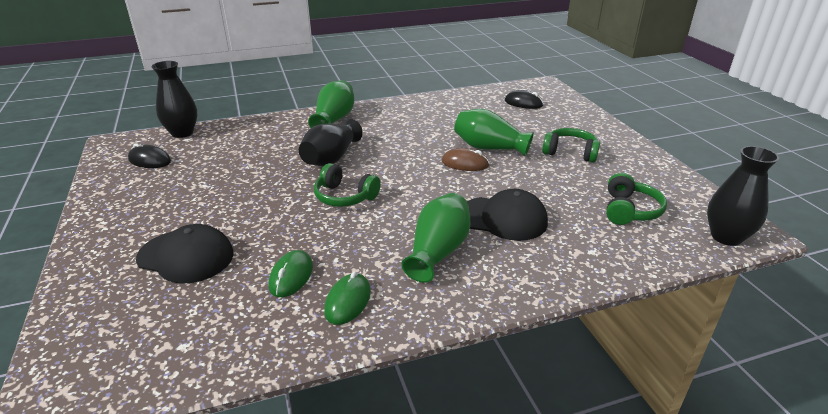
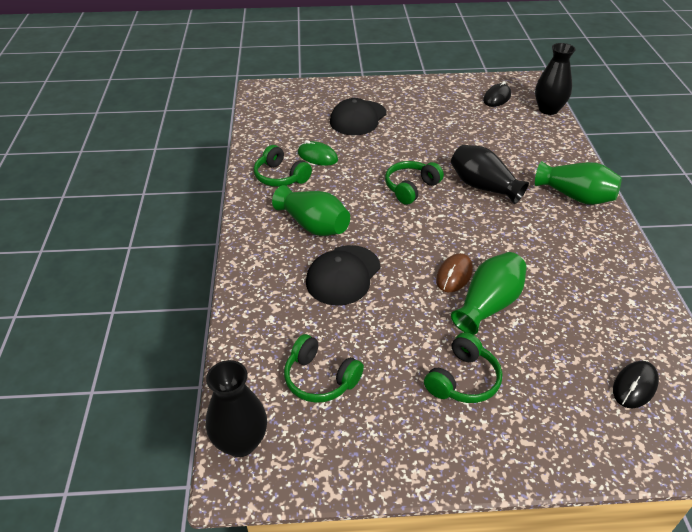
camera: 105 degrees right, 10 degrees up
(348, 301) = (280, 177): green mouse -> green headphones

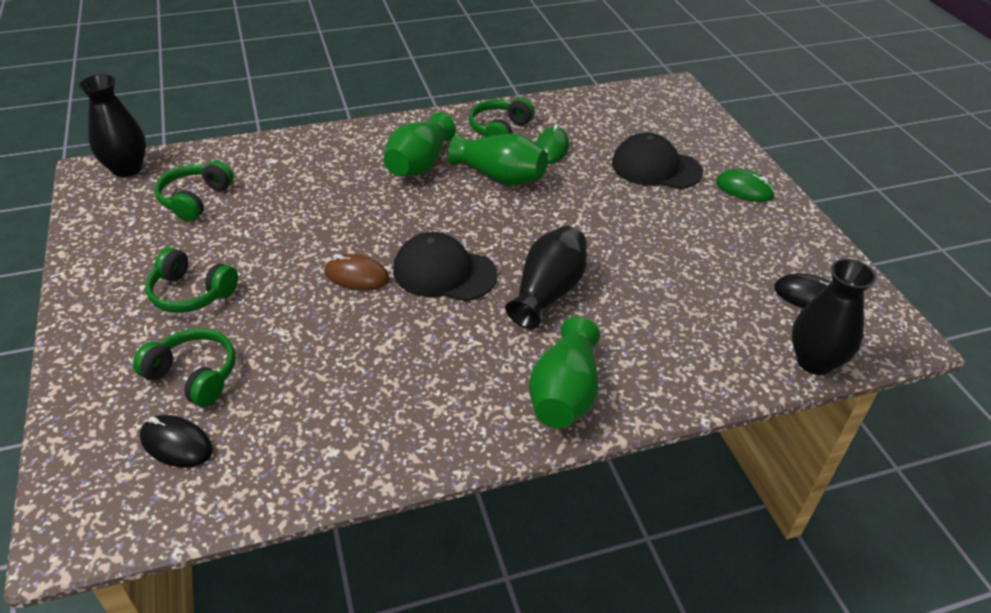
camera: 75 degrees right, 0 degrees up
(343, 275) = (341, 195): black cap -> black cap (444, 272)
(393, 92) = (744, 189): none -> green mouse
(411, 188) = (518, 227): green headphones -> green headphones (194, 375)
(488, 304) = (309, 307): green vase -> green vase (500, 177)

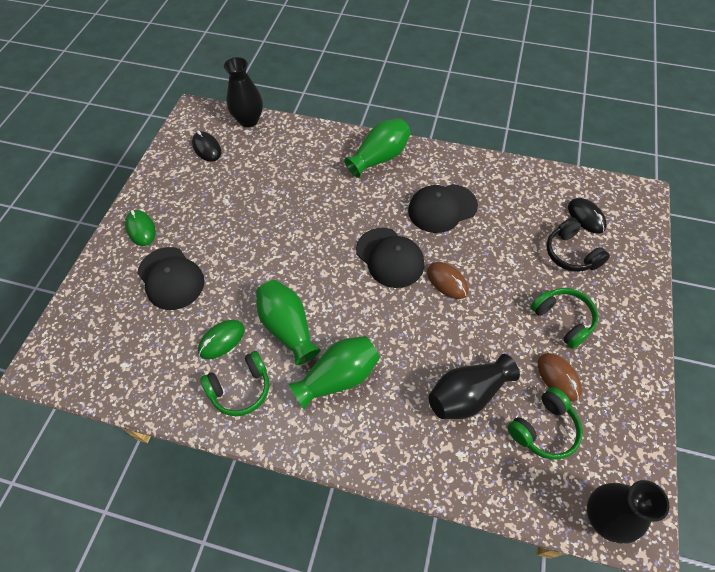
camera: 145 degrees left, 15 degrees up
(187, 240) = (558, 377): none -> brown mouse
(194, 375) = (571, 254): green headphones -> black headphones
(415, 359) = (442, 208): none -> black cap
(548, 292) = (339, 214): black vase -> black vase (467, 395)

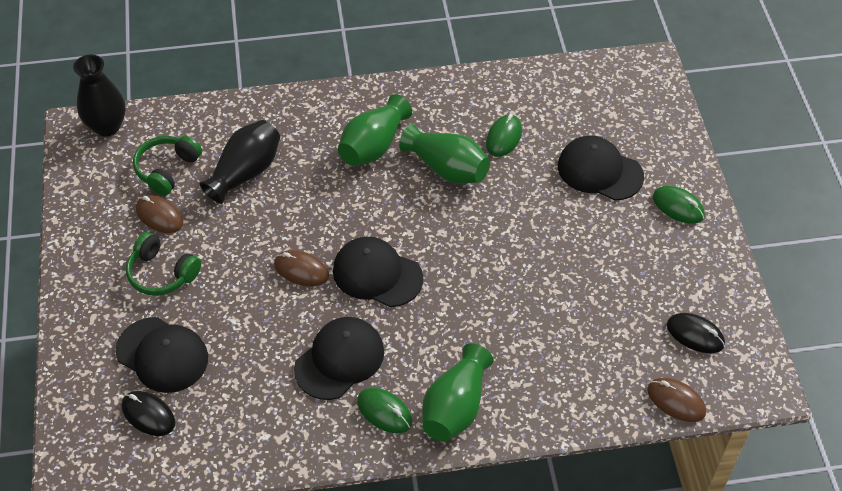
camera: 155 degrees right, 5 degrees down
(240, 389) = (458, 108): green headphones -> none
(249, 120) = (676, 401): black vase -> brown mouse
(425, 169) = (384, 412): none -> green mouse
(571, 254) = (162, 355): black headphones -> black cap

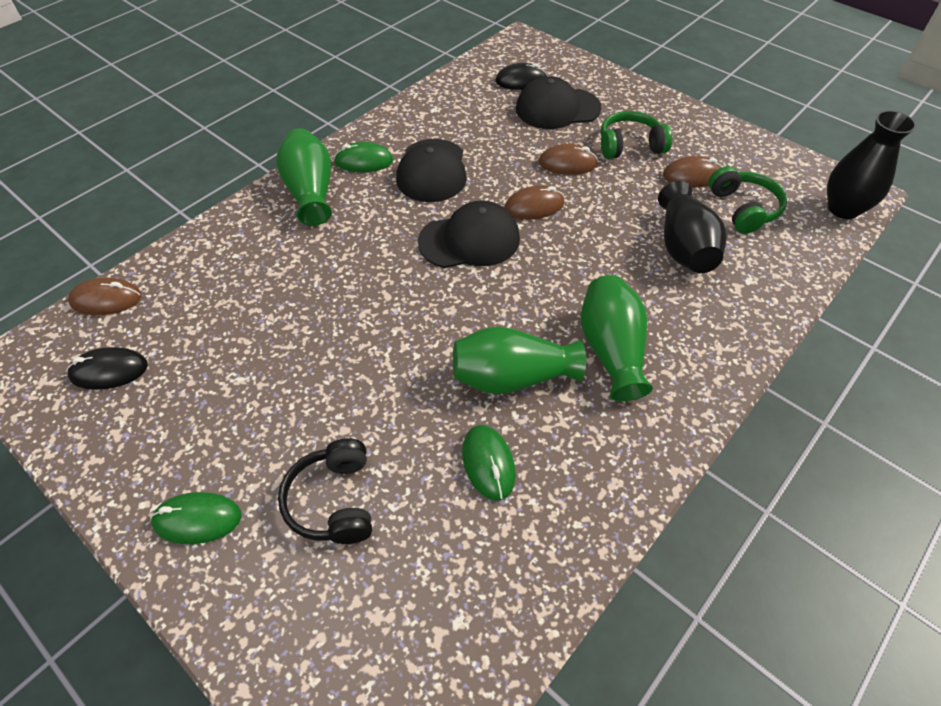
camera: 140 degrees right, 0 degrees up
(230, 291) = (567, 163): none -> brown mouse
(599, 171) = (333, 501): black cap -> black headphones

